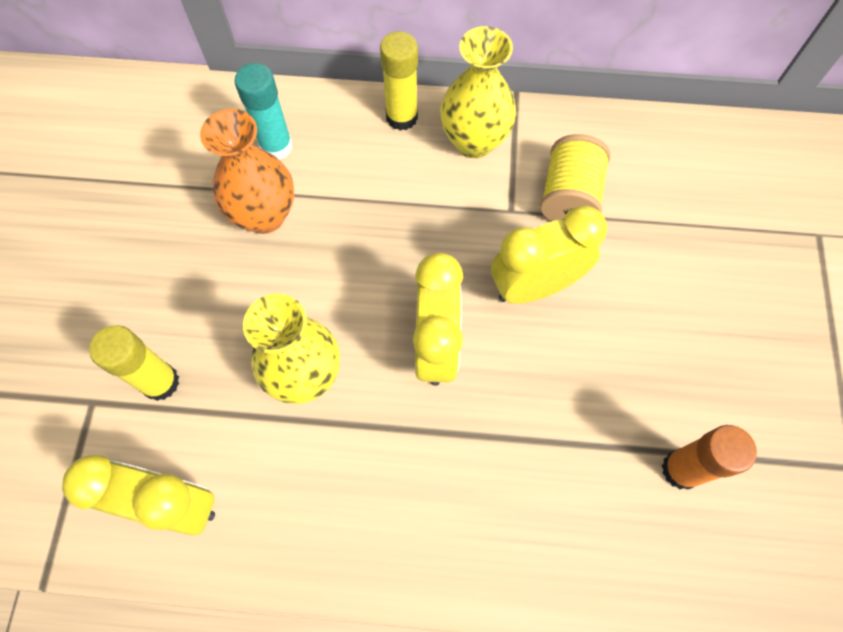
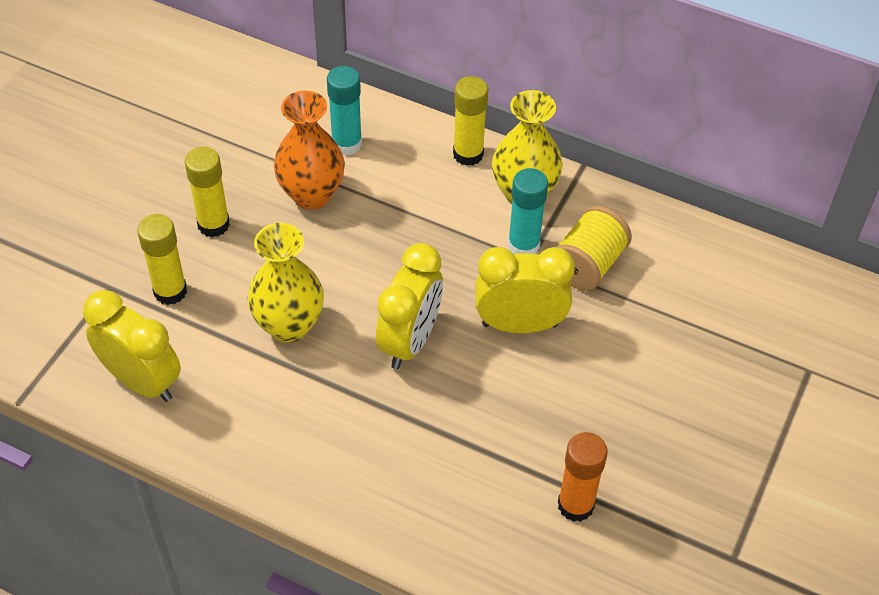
camera: 20 degrees right, 15 degrees down
(175, 286) = (213, 224): none -> yellow glue stick
(499, 198) = (523, 245): none -> turquoise glue stick

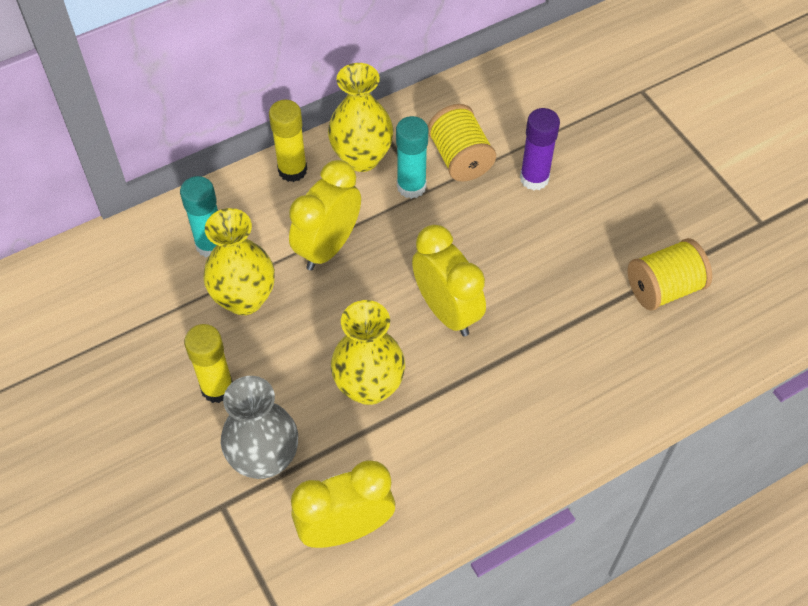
camera: 55 degrees left, 5 degrees up
(170, 291) = (264, 459): yellow glue stick -> grey vase
(311, 194) = (244, 299): orange vase -> yellow vase
(520, 325) = (483, 231): yellow clock -> yellow clock (328, 247)
(575, 505) = (664, 288): orange glue stick -> yellow spool
(615, 334) = (534, 178): none -> purple glue stick

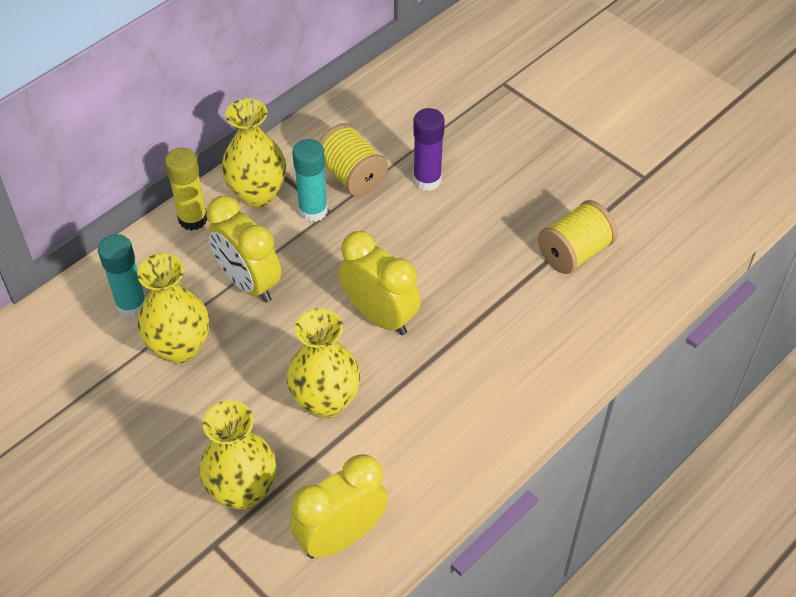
camera: 15 degrees left, 5 degrees down
(217, 388) = (177, 436): yellow glue stick -> none
(264, 459) = (243, 491): grey vase -> yellow vase
(328, 247) = (248, 282): yellow clock -> yellow clock turned 60 degrees counterclockwise

